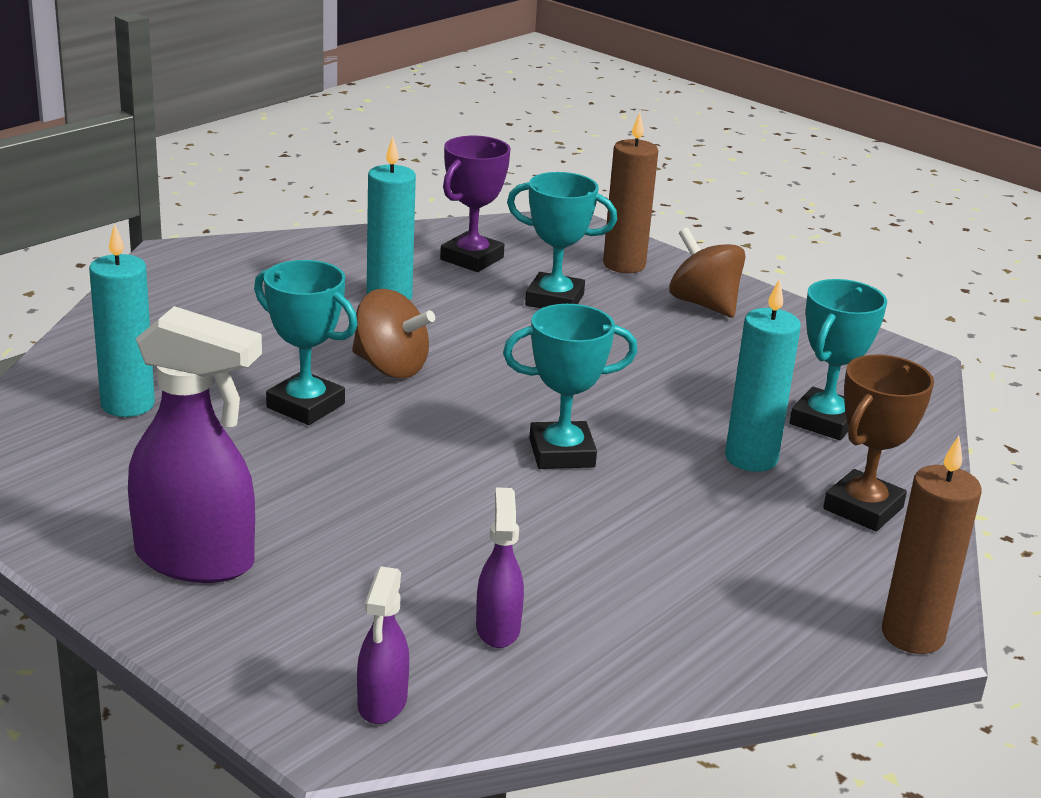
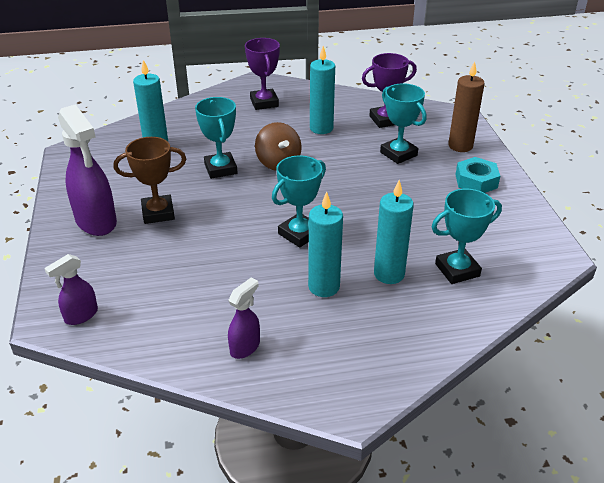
camera: 40 degrees right, 10 degrees up
(237, 285) = (264, 103): none -> purple trophy
(498, 628) = (164, 305): purple spray bottle -> purple spray bottle (245, 347)
(562, 453) = (299, 234): turquoise trophy -> turquoise trophy turned 75 degrees counterclockwise
(691, 508) = (324, 287): none -> turquoise candle
(703, 304) = (476, 181): brown spinning top -> turquoise nut
(863, 508) = (413, 326): brown trophy -> brown trophy (158, 213)
(912, 635) = (345, 406): brown candle -> none

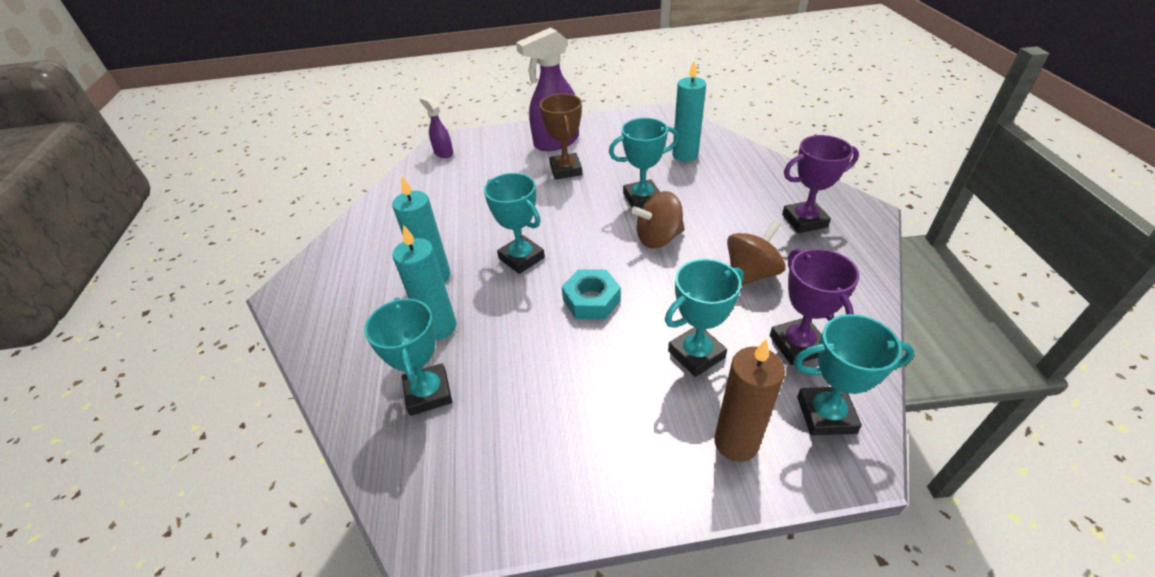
camera: 95 degrees right, 5 degrees up
(245, 347) = (377, 231): purple spray bottle -> none
(321, 128) = (750, 274): turquoise candle -> brown spinning top
(434, 118) = (826, 414): none -> turquoise trophy
(476, 181) = (627, 449): turquoise nut -> turquoise nut (591, 300)

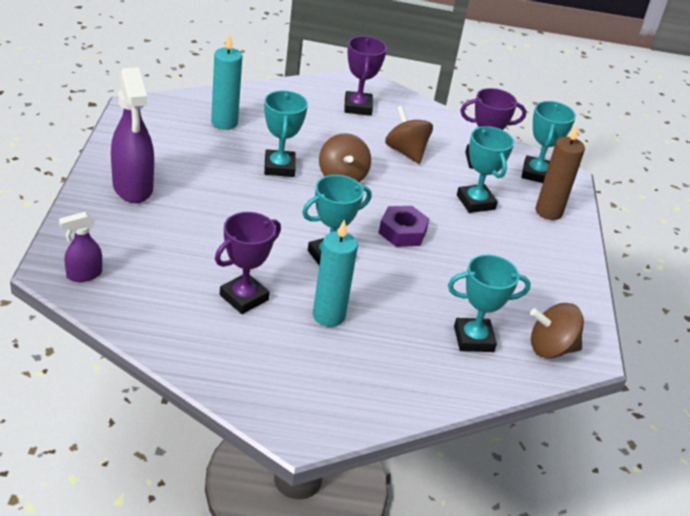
camera: 85 degrees left, 5 degrees down
(429, 478) = (550, 348): none -> brown spinning top
(439, 327) = (401, 322): turquoise candle -> none
(443, 224) = (244, 297): none -> purple trophy
(566, 170) = (197, 195): brown trophy -> none
(591, 300) = (402, 232): turquoise nut -> purple nut

